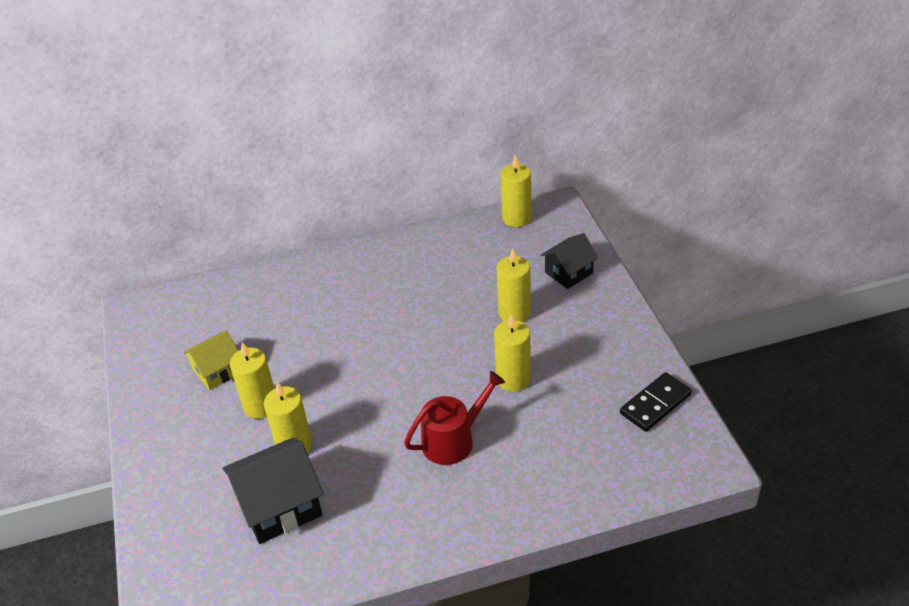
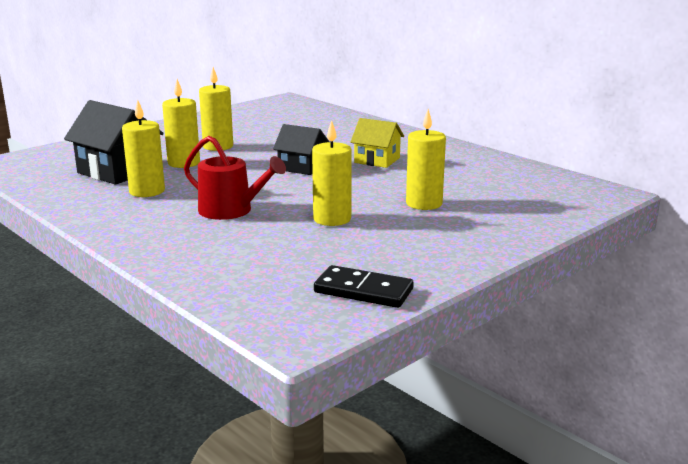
camera: 60 degrees right, 20 degrees down
(217, 371) = (243, 129): yellow house -> yellow house (377, 160)
(516, 218) = (563, 180): yellow candle -> yellow candle (147, 191)
(568, 273) = (516, 215): black house -> black house (302, 167)

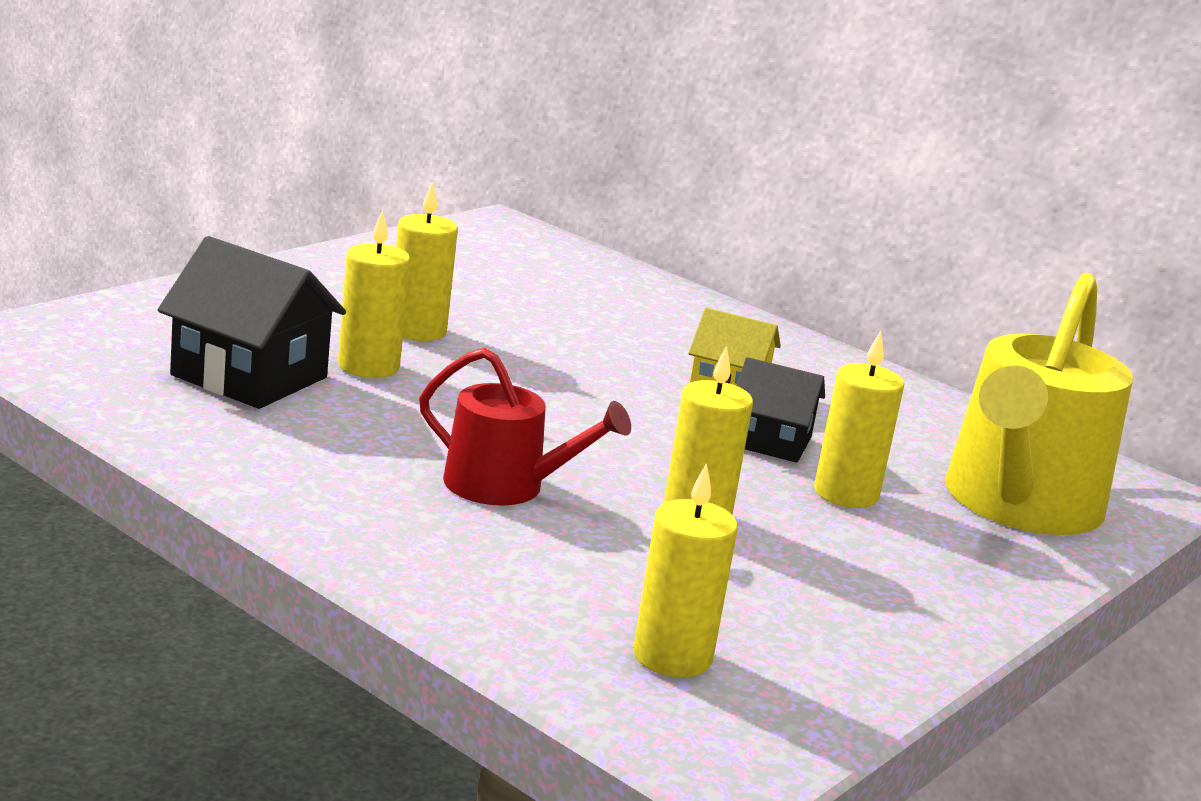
camera: 10 degrees left, 0 degrees up
(147, 191) = (327, 429): yellow candle -> yellow candle (672, 656)
(302, 167) = (596, 393): black house -> black house (770, 441)
(363, 291) = (807, 676): black domino -> none
(525, 203) = (1018, 504): none -> yellow watering can

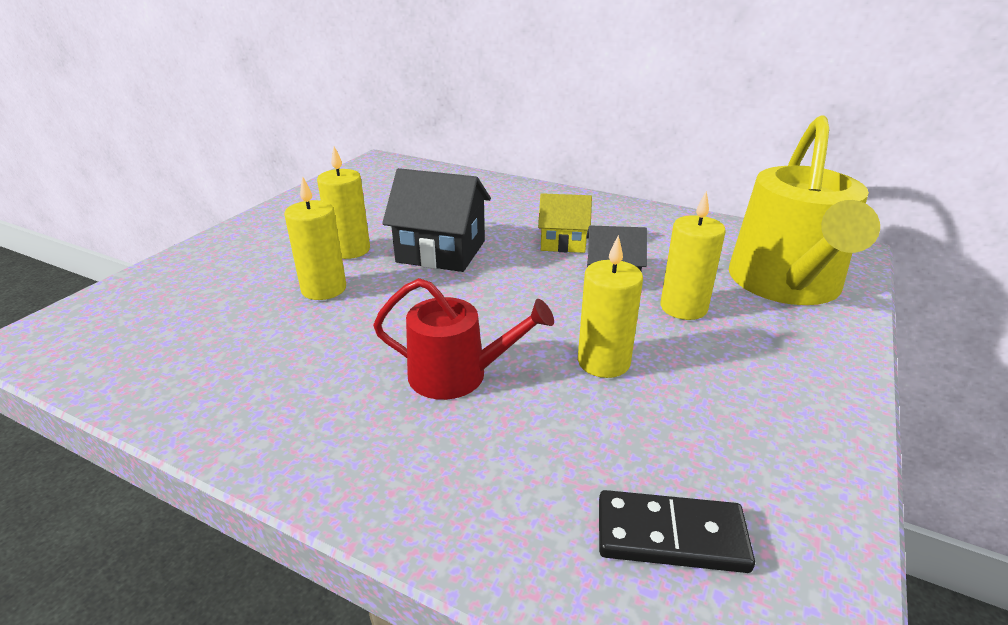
camera: 10 degrees left, 10 degrees up
(249, 376) = (236, 323): black house -> black house (441, 251)
(672, 656) = (671, 535): yellow candle -> black domino

